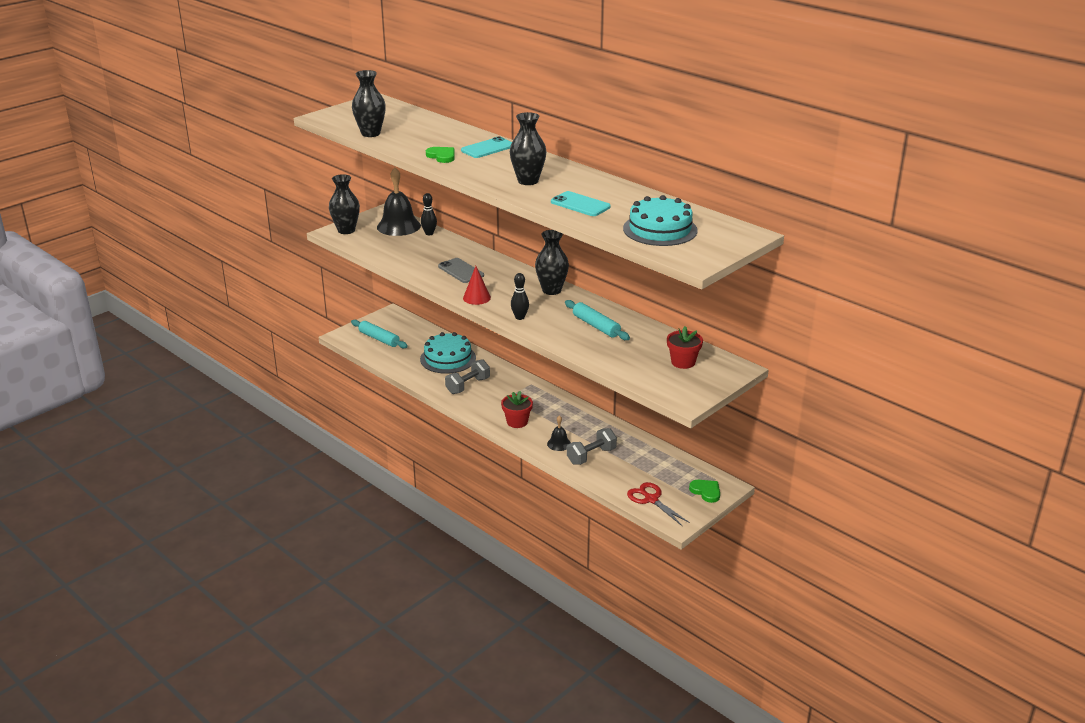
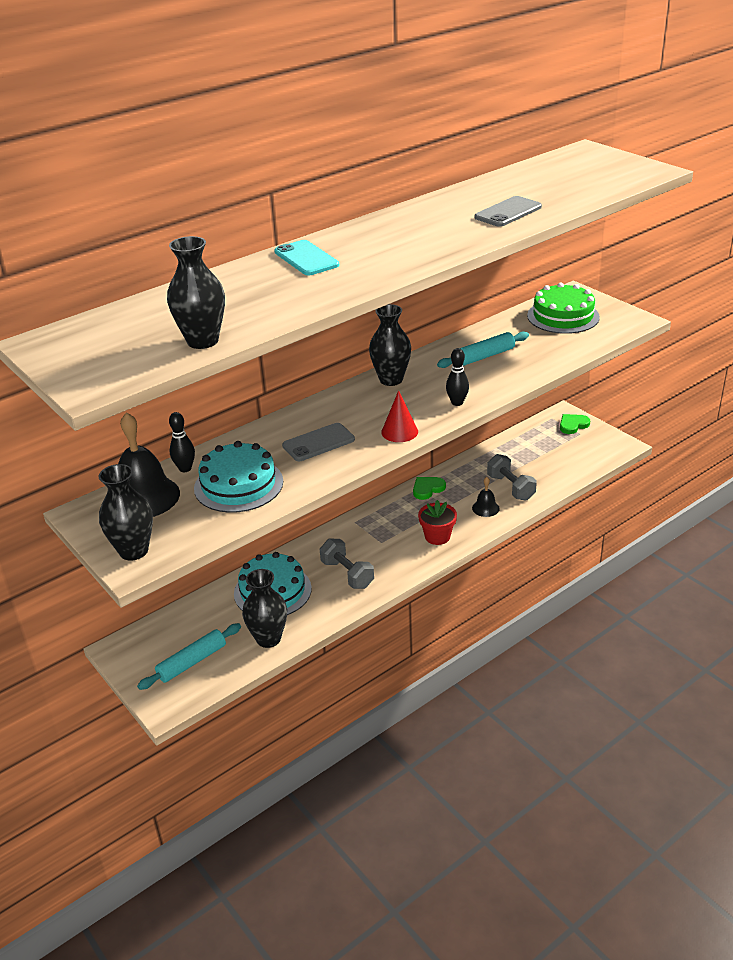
camera: 80 degrees left, 5 degrees up
(442, 156) = (325, 287): green heart -> green heart (427, 489)
(528, 181) = (430, 237): black vase -> black vase (268, 639)
(580, 204) = (508, 212): turquoise phone -> grey phone
(651, 499) = (587, 457): red scissors -> none
(660, 229) = (577, 181): turquoise cake -> turquoise cake (238, 484)
(683, 362) = (563, 316): red flower pot -> green cake

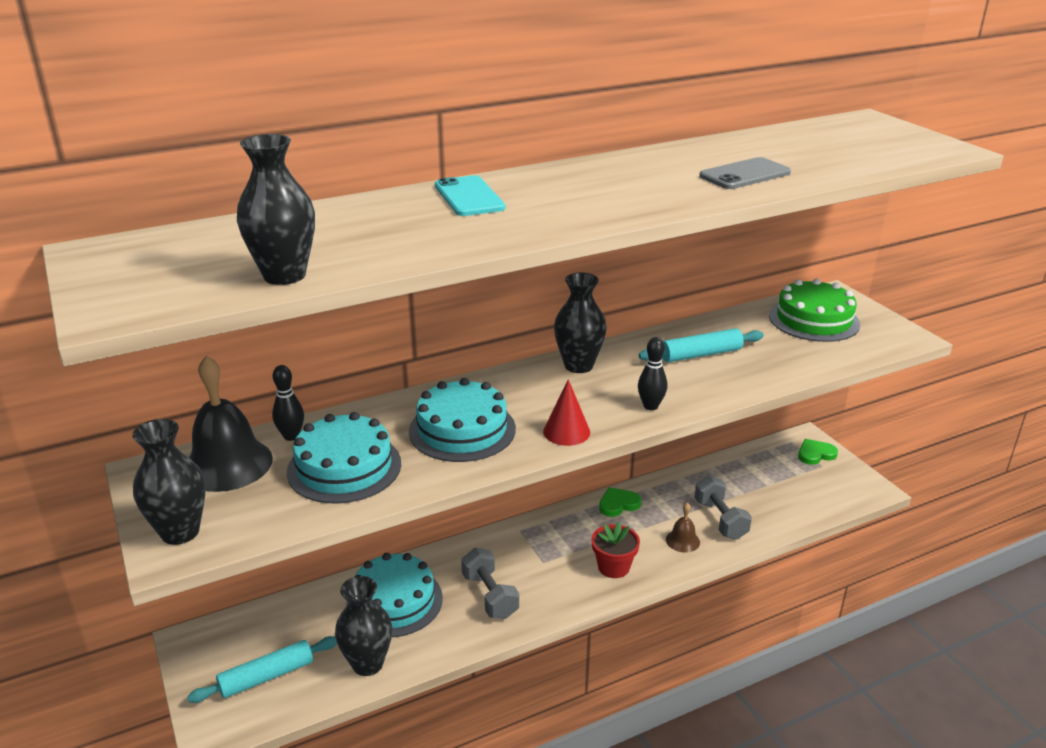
camera: 10 degrees right, 5 degrees down
(318, 443) = (462, 430): grey phone -> turquoise cake
(485, 508) = (682, 540): black bell -> brown bell

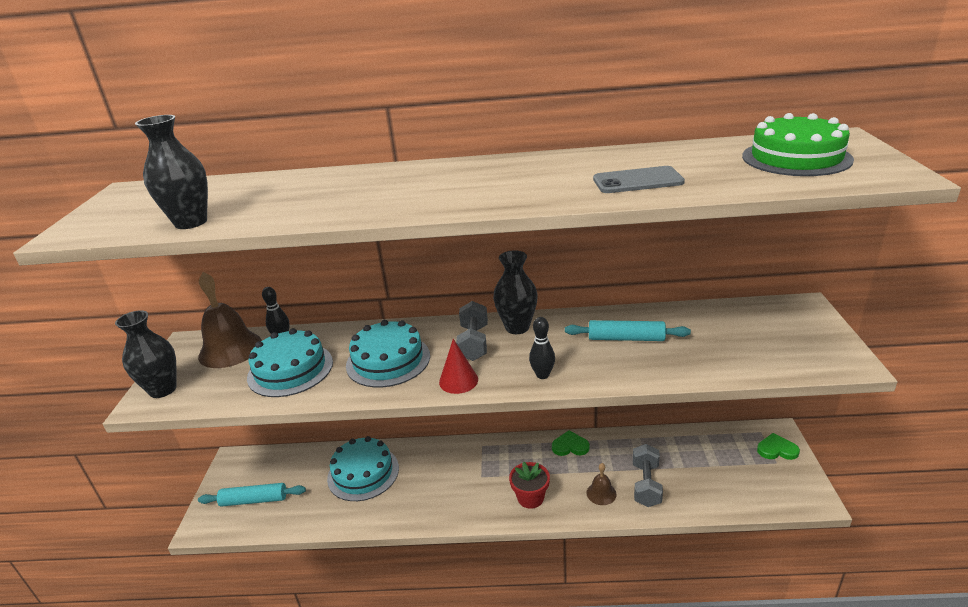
camera: 30 degrees right, 0 degrees up
(227, 464) = (230, 349): black bell -> brown bell
(367, 664) = (315, 514): black vase -> none
(469, 197) = (390, 177): turquoise phone -> none
(490, 596) = (426, 491): grey dumbbell -> grey dumbbell (474, 343)
(814, 320) = (762, 327): green cake -> green cake (796, 158)

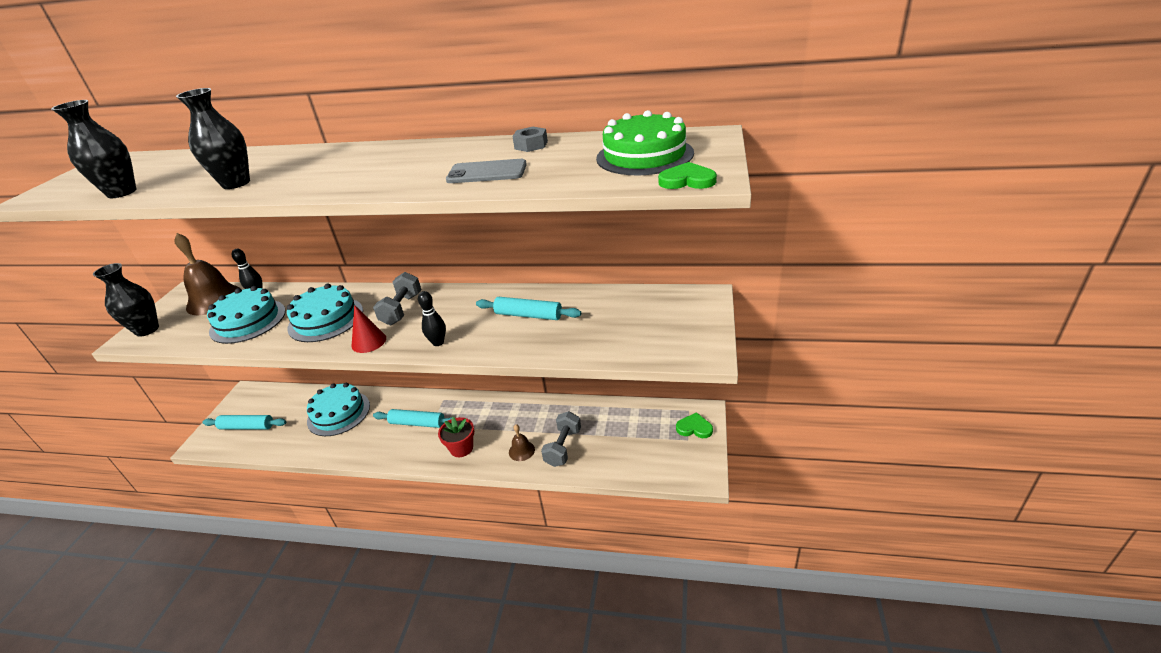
camera: 10 degrees right, 5 degrees up
(464, 475) = (417, 423): none -> turquoise rolling pin
(517, 327) = (445, 298): black vase -> black vase (236, 183)
(570, 446) = (516, 407): green heart -> green heart (687, 180)
(653, 154) = (531, 145): none -> grey nut

